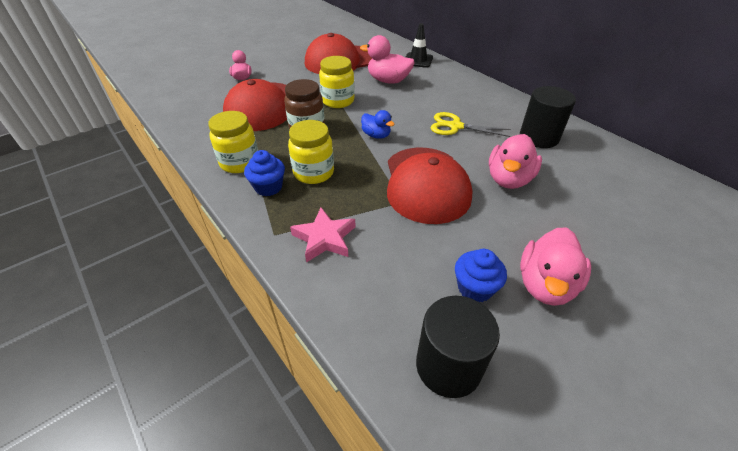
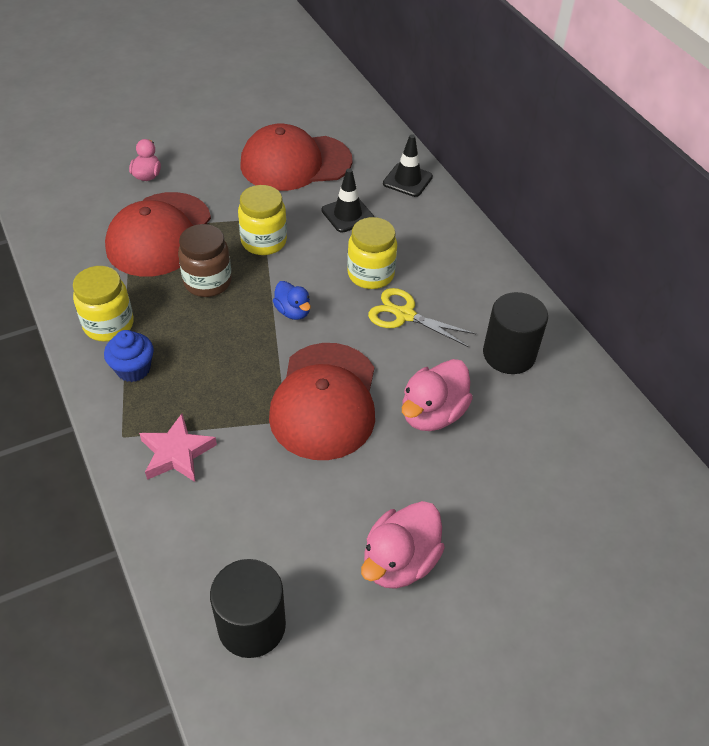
camera: 10 degrees right, 5 degrees up
(313, 172) = (193, 357): yellow jar -> yellow jar (370, 274)
(388, 81) = (347, 214): pink duck -> black traffic cone
(475, 288) = (318, 549): blue cupcake -> none

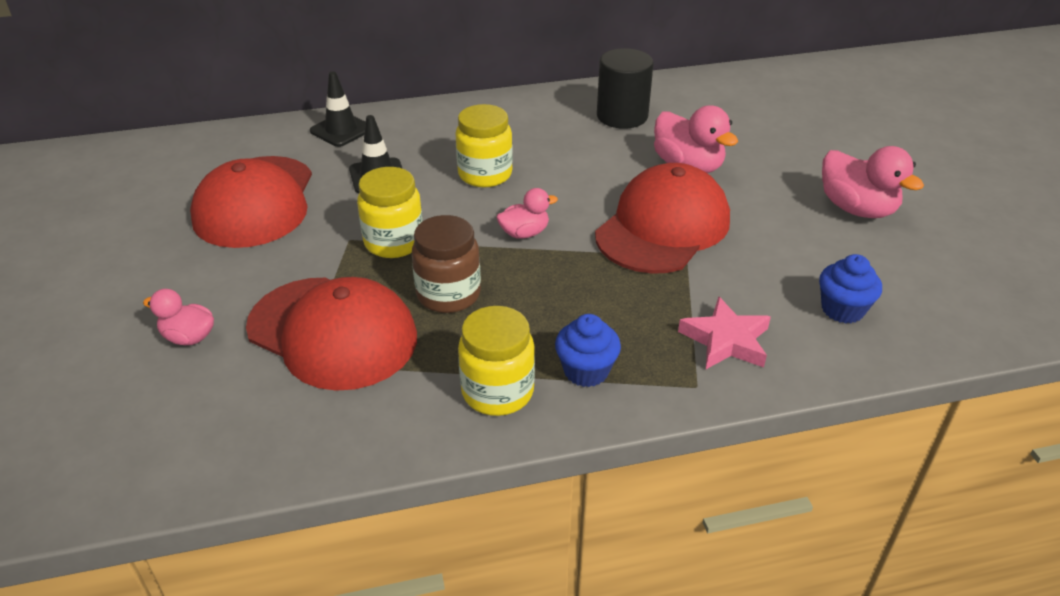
camera: 75 degrees left, 10 degrees down
(229, 540) = (842, 309): none -> blue cupcake
(251, 625) = (939, 303): black cylinder -> none
(293, 311) = (524, 233): blue duck -> pink duck
(325, 401) = (663, 227): red cap -> red cap turned 75 degrees counterclockwise
(404, 315) = (554, 163): yellow scissors -> none

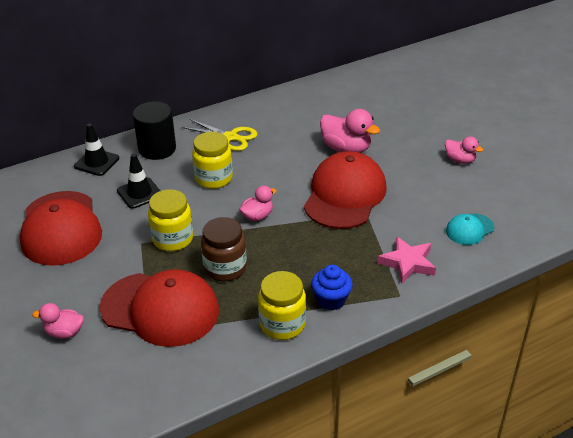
camera: 15 degrees left, 0 degrees up
(531, 127) = (231, 137): none -> yellow scissors
(622, 116) = (290, 118): black cylinder -> black cylinder (157, 149)
(842, 309) = (469, 229): blue cupcake -> turquoise cap
(856, 209) = (460, 160): pink duck -> pink duck, size x0.60

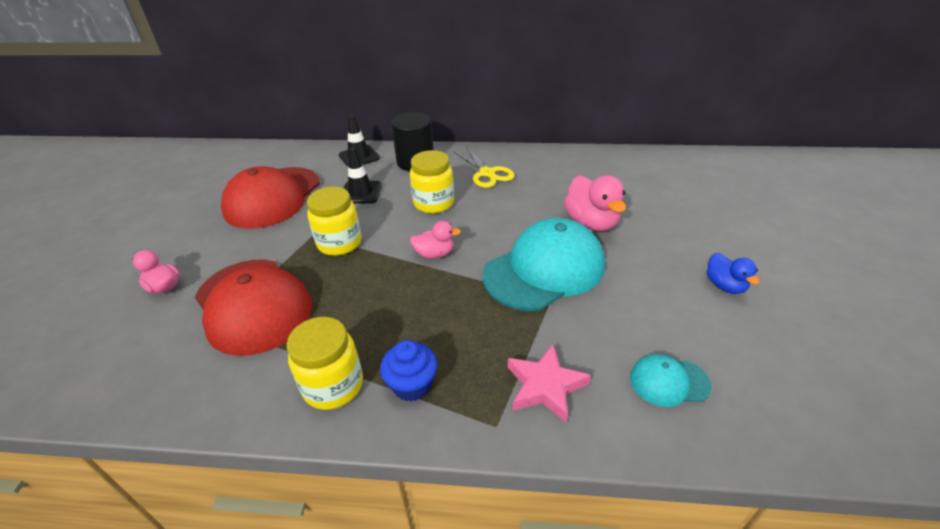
camera: 35 degrees right, 0 degrees up
(225, 268) = (350, 292): brown jar -> none
(345, 195) = (544, 270): red cap -> turquoise cap
(460, 160) = (725, 286): pink duck -> blue duck

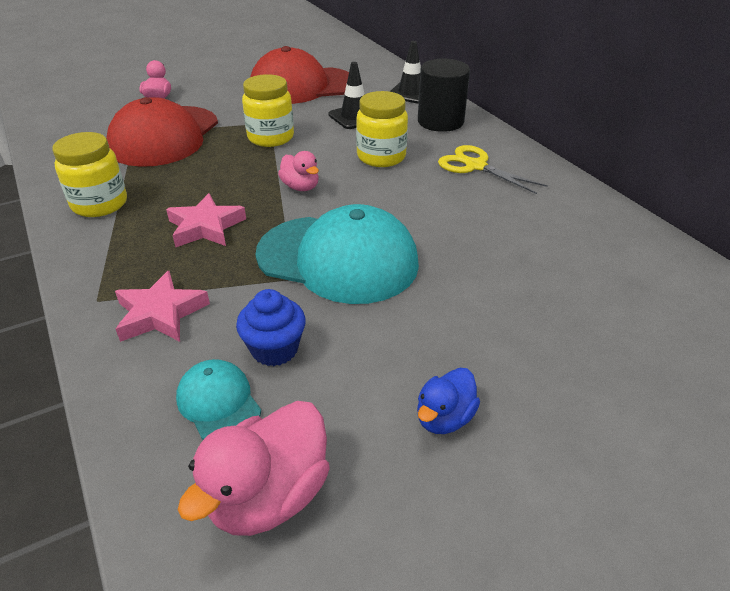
camera: 55 degrees right, 0 degrees up
(412, 385) = (120, 239): blue cupcake -> blue cupcake (274, 349)
(442, 324) = (205, 227): none -> pink star
(487, 173) = (475, 166): yellow scissors -> yellow scissors turned 105 degrees clockwise
(591, 222) = (463, 265): pink duck -> pink duck (269, 496)

